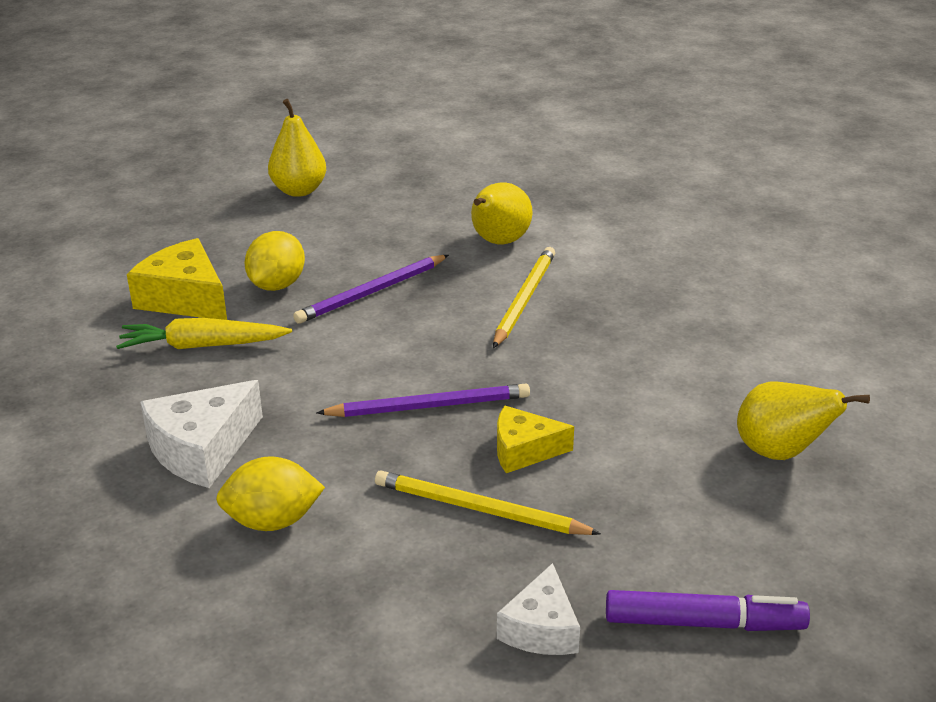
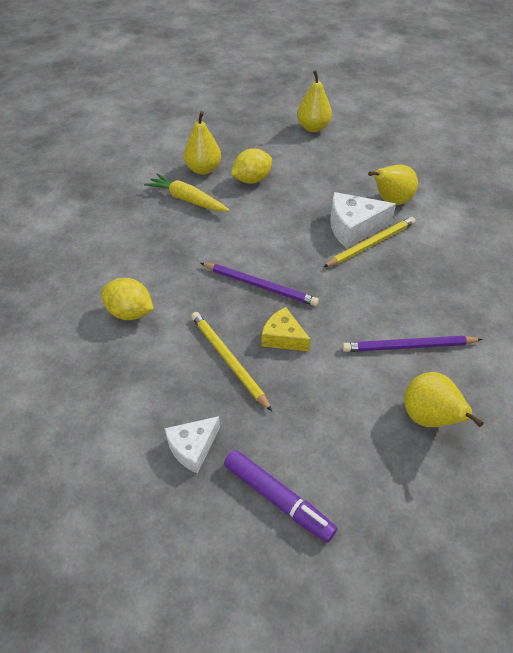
camera: 35 degrees right, 15 degrees up
(185, 298) = (203, 169): yellow cheese -> yellow pear
(202, 449) = (136, 257): white cheese -> white cheese (353, 228)
(372, 292) = (294, 204): purple pencil -> purple pencil (408, 346)

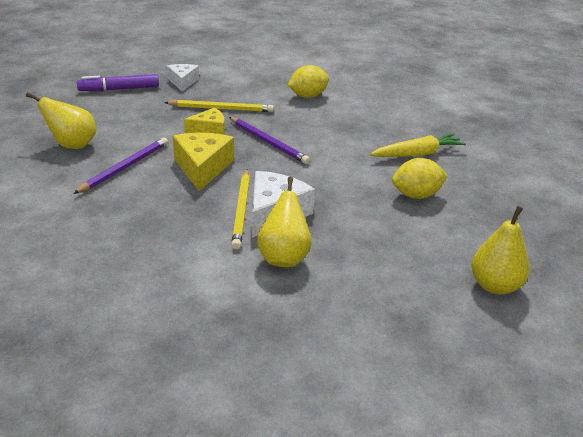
camera: 125 degrees right, 15 degrees down
(203, 169) = (462, 178): yellow pear -> none
(252, 180) = (416, 195): yellow lemon -> yellow lemon turned 75 degrees clockwise
(260, 286) = (268, 142): purple pencil -> purple pencil turned 105 degrees counterclockwise
(348, 298) = (202, 168): none -> yellow cheese

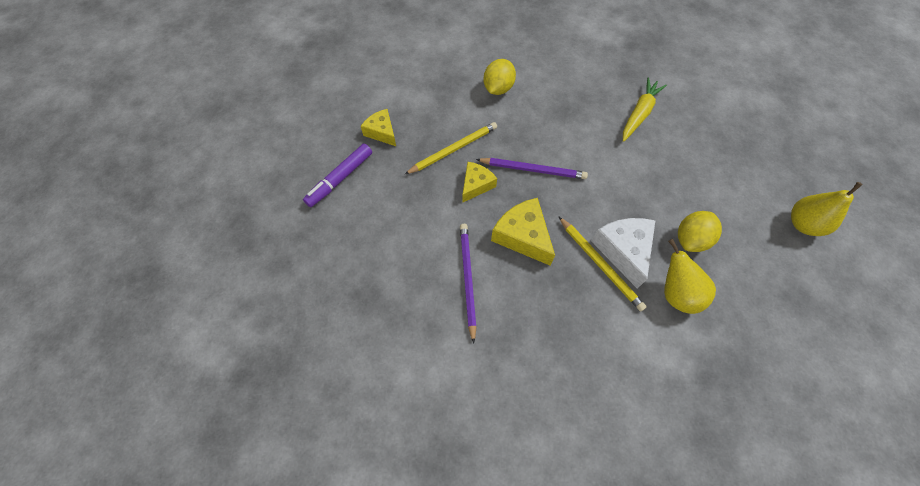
camera: 35 degrees left, 30 degrees up
(72, 145) = (394, 283): yellow pear -> none
(183, 82) = (382, 132): white cheese -> yellow cheese
(416, 195) = (682, 163): yellow lemon -> yellow lemon (690, 239)

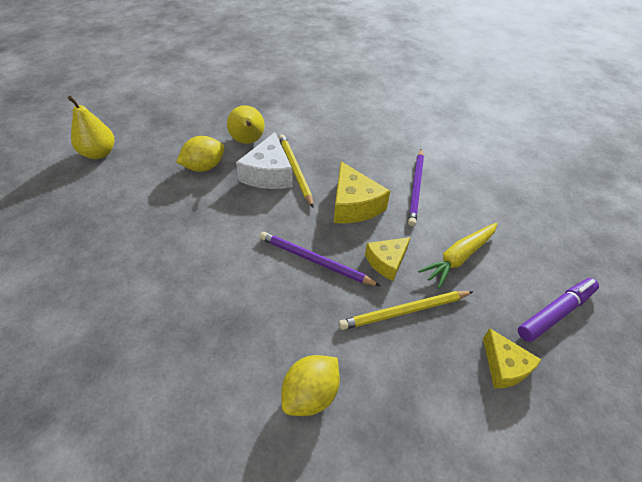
camera: 165 degrees left, 15 degrees down
(639, 113) = (140, 292): yellow carrot -> yellow carrot (459, 257)

